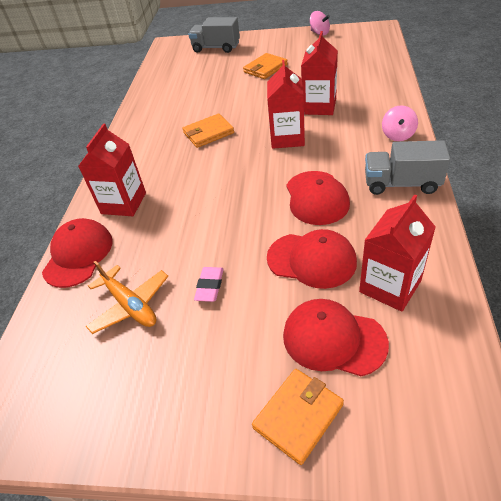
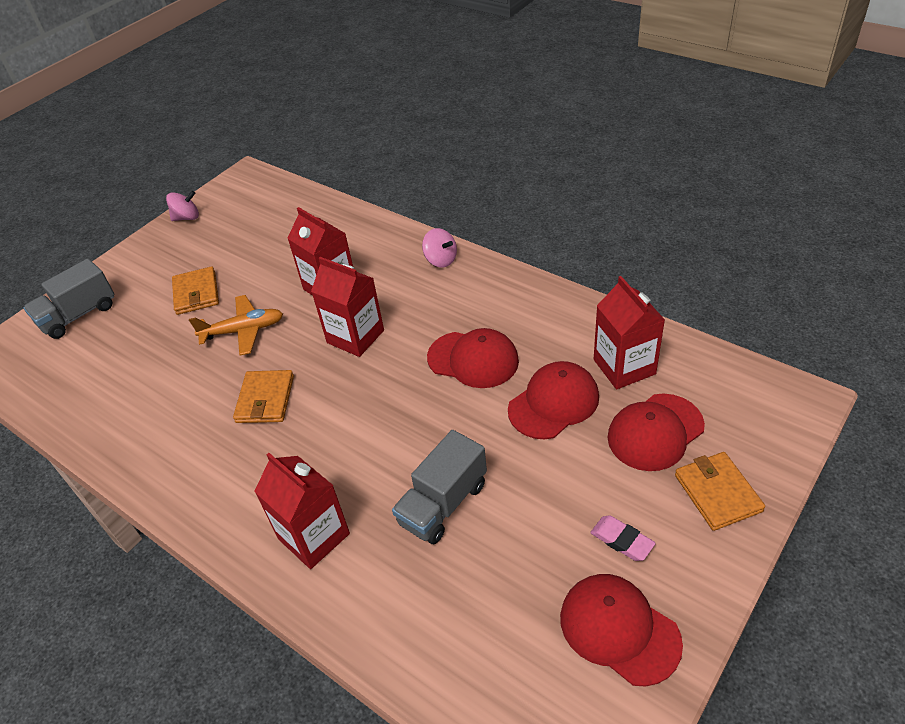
camera: 60 degrees left, 0 degrees up
(78, 255) = (368, 618): red cap -> red cap (619, 629)
(130, 305) = (498, 584): orange plane -> orange plane (243, 331)
(210, 286) = (526, 499): pink eraser -> pink eraser (622, 540)
(401, 184) = (510, 294): grey truck -> grey truck (443, 503)

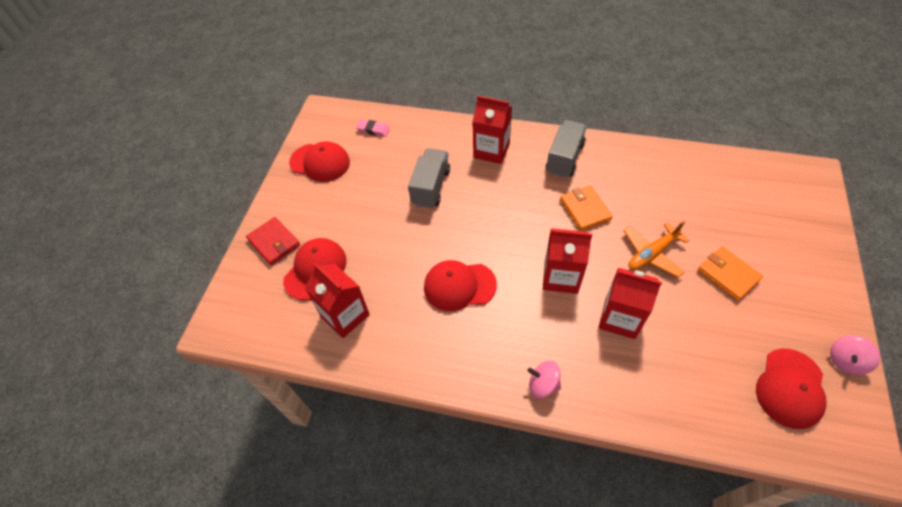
camera: 155 degrees right, 10 degrees up
(78, 315) = (797, 225): grey truck -> grey truck (564, 158)
(553, 403) = (388, 269): red cap -> red cap (790, 388)
(622, 540) = (325, 200): pink eraser -> pink eraser (373, 130)
(717, 493) = (274, 242): orange wallet -> red wallet

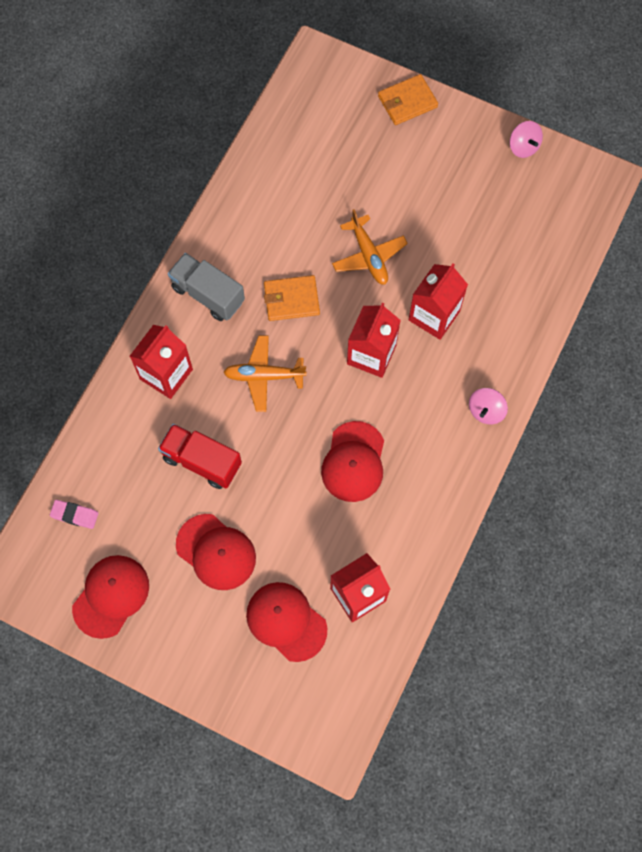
camera: 80 degrees left, 15 degrees up
(274, 242) = (230, 669): red wallet -> none
(373, 130) = (75, 515): pink eraser -> pink eraser turned 75 degrees clockwise
(431, 187) = (202, 461): grey truck -> red truck
(512, 208) = (264, 376): none -> orange plane
(727, 275) = (412, 197): orange wallet -> orange wallet (407, 102)
(790, 388) = (537, 203): red cap -> red cap (216, 552)

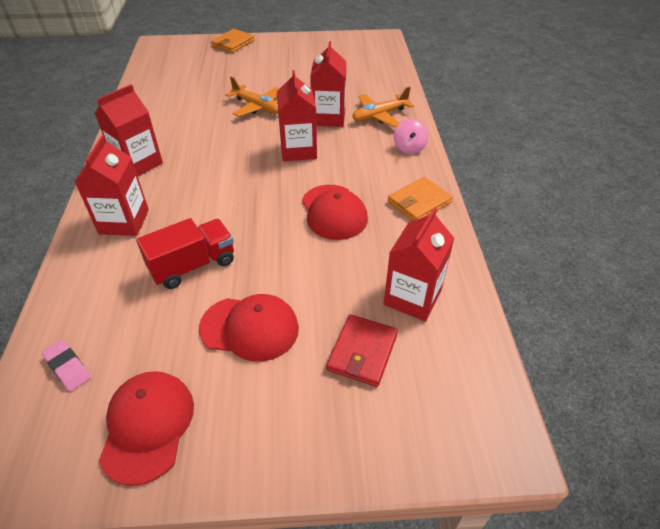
camera: 30 degrees left, 25 degrees down
(75, 515) = (68, 367): pink eraser -> pink eraser turned 60 degrees clockwise
(202, 461) = (193, 266): red truck -> red truck turned 150 degrees clockwise
(208, 294) = (138, 164): grey truck -> red carton
(264, 376) = (218, 191): orange plane -> orange plane (379, 116)
(286, 621) = (362, 352): red cap -> red wallet
(291, 299) = (212, 144): orange wallet -> orange wallet (419, 202)
(523, 147) = (322, 39): pink spinning top -> none

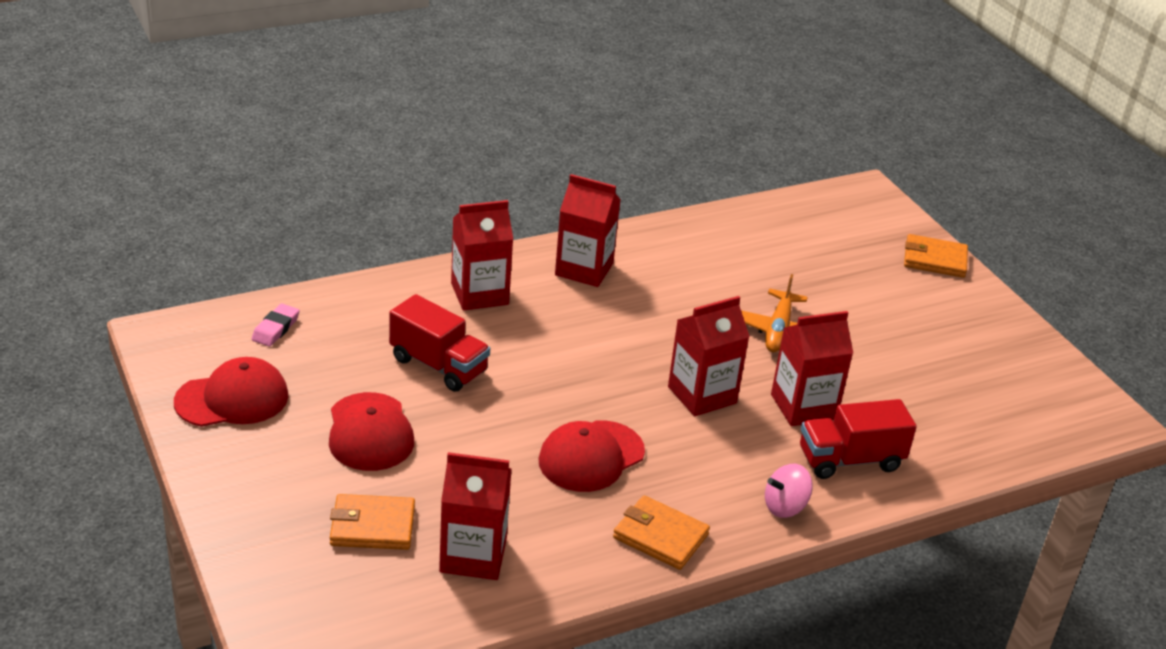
camera: 65 degrees right, 10 degrees down
(362, 352) = (372, 526): red wallet -> orange wallet
(379, 116) = (850, 460): orange plane -> red truck

